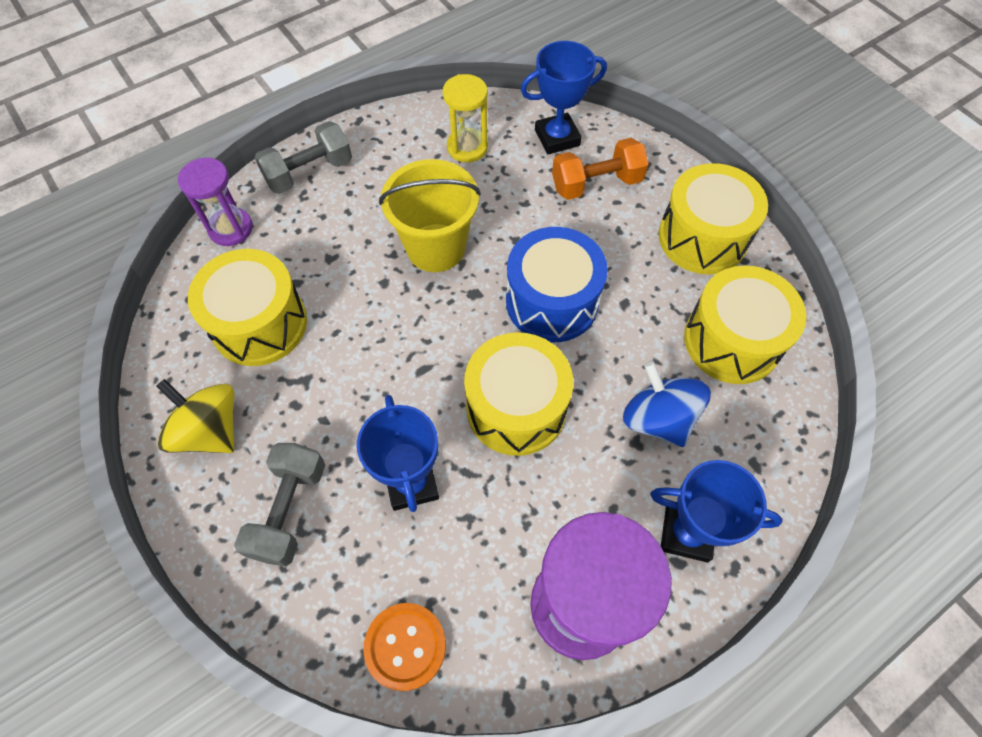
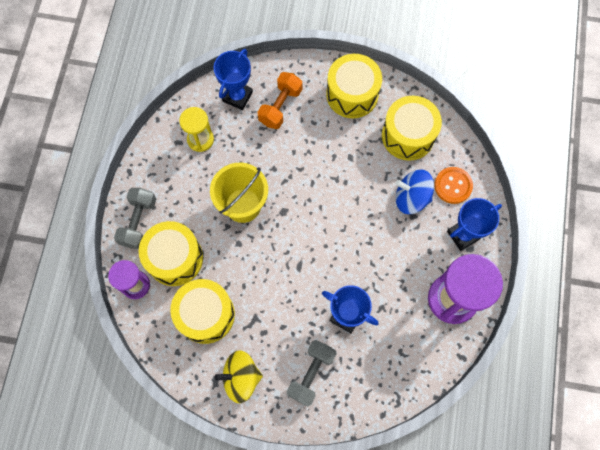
camera: 45 degrees left, 10 degrees up
(289, 510) = (311, 374): grey dumbbell -> grey dumbbell turned 60 degrees clockwise
(405, 646) = (408, 375): orange button -> orange button (453, 186)
(516, 408) = (354, 246): yellow drum -> yellow drum (175, 258)
(552, 301) = (320, 184): blue drum -> none

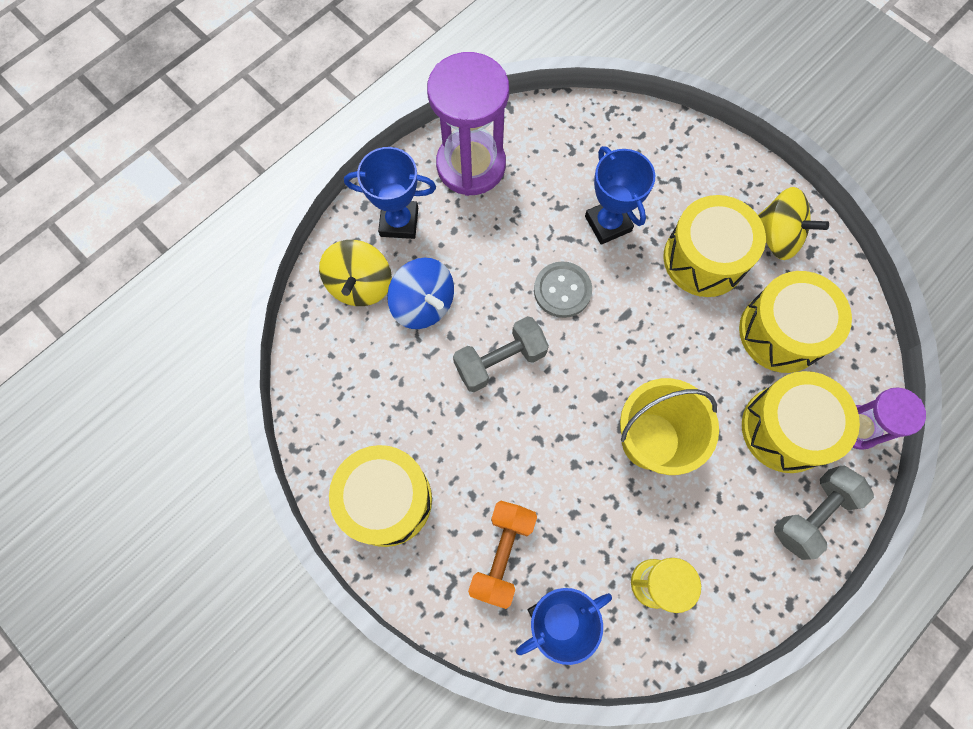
camera: 145 degrees left, 0 degrees up
(280, 106) = (502, 554): orange dumbbell -> orange dumbbell turned 45 degrees counterclockwise
(311, 374) = (690, 191): grey dumbbell -> grey dumbbell (500, 360)
(343, 256) = (562, 290): none -> grey button
(408, 135) = (360, 386): yellow drum -> yellow drum (704, 259)
(453, 186) = (360, 284): orange button -> yellow spinning top

